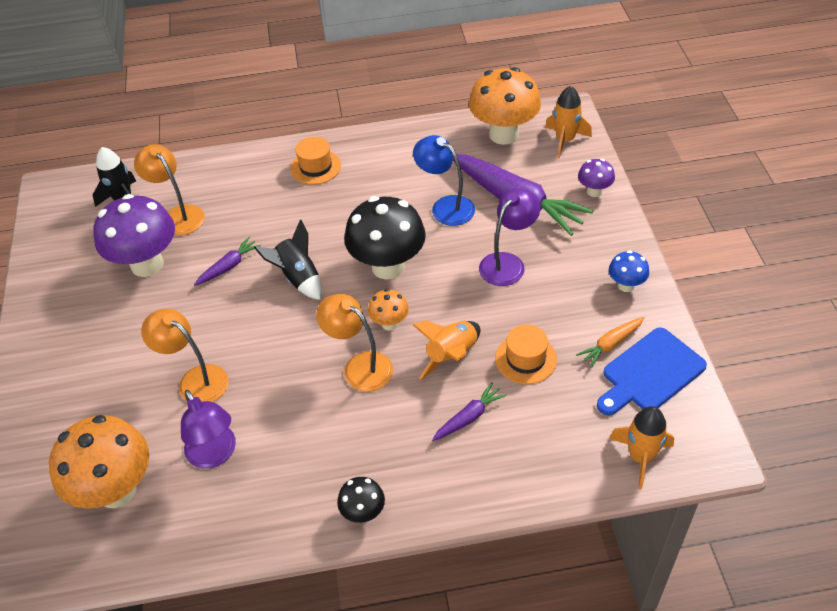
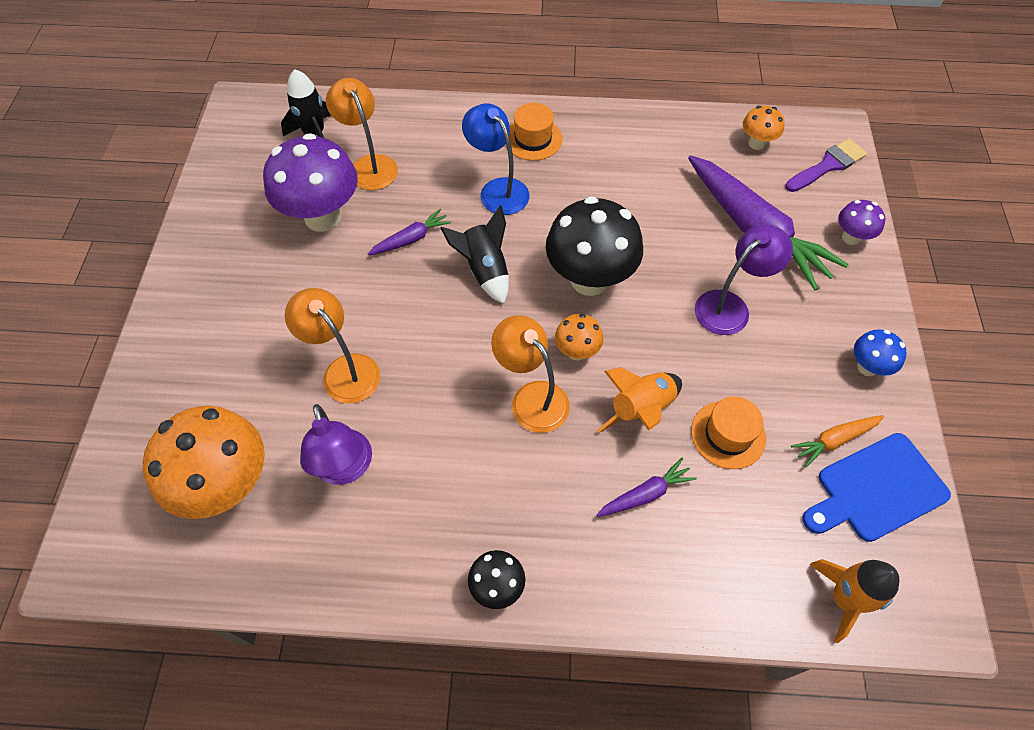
camera: 10 degrees right, 10 degrees up
(445, 206) = (671, 219): blue lamp -> blue lamp (498, 189)
(503, 134) = (756, 143): orange mushroom -> orange mushroom, size x0.49
(565, 140) = (828, 165): orange rocket -> purple brush

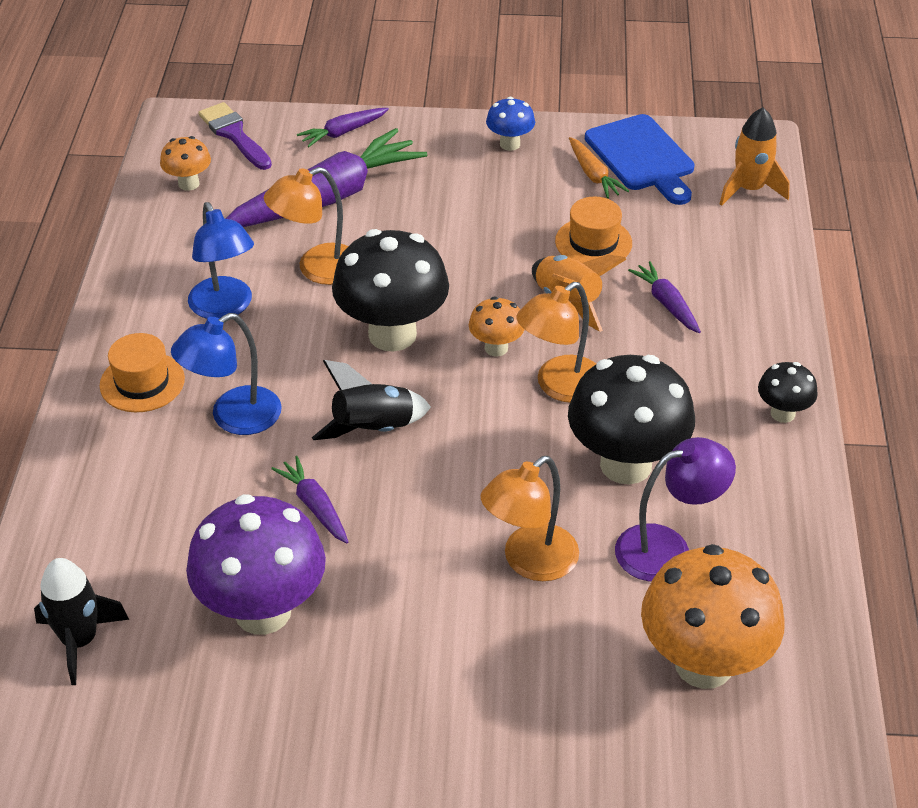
camera: 90 degrees left, 15 degrees down
(369, 165) = (163, 563): orange lamp -> orange lamp (317, 269)
(439, 444) = (626, 464): none -> black mushroom
(613, 176) = (225, 308): none -> blue lamp
(730, 306) = (433, 227): purple lamp -> none
(851, 237) = (343, 132): purple mushroom -> purple carrot

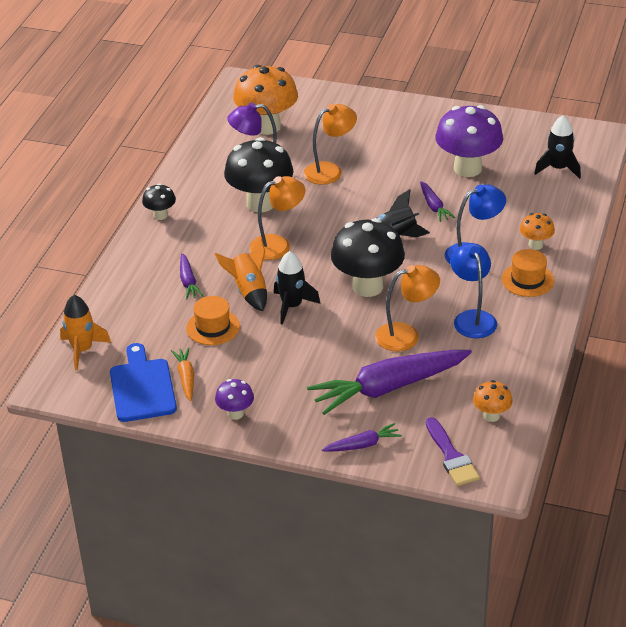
camera: 165 degrees left, 5 degrees down
(495, 288) = (292, 306): none -> black rocket
(496, 348) = (306, 270): orange mushroom -> orange mushroom (535, 245)
(510, 144) = (235, 413): blue mushroom -> purple mushroom

